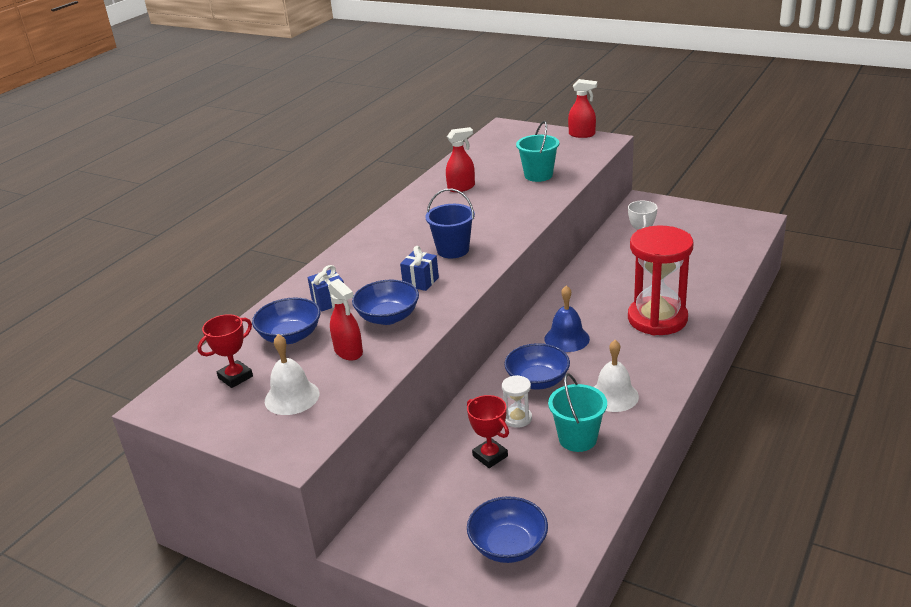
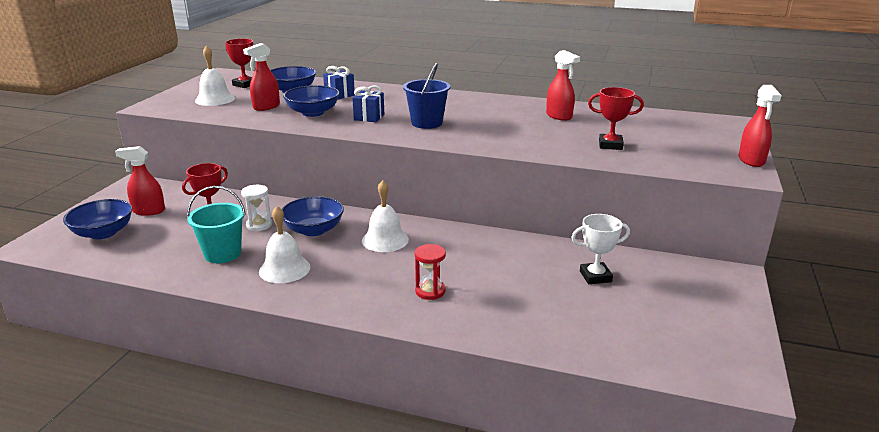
camera: 75 degrees right, 5 degrees down
(456, 514) = (148, 211): none -> red spray bottle
(538, 175) = (610, 145): turquoise bucket -> red trophy
(566, 338) = (385, 240): blue bell -> white bell
(657, 319) = (430, 291): red hourglass -> red hourglass, size x0.42

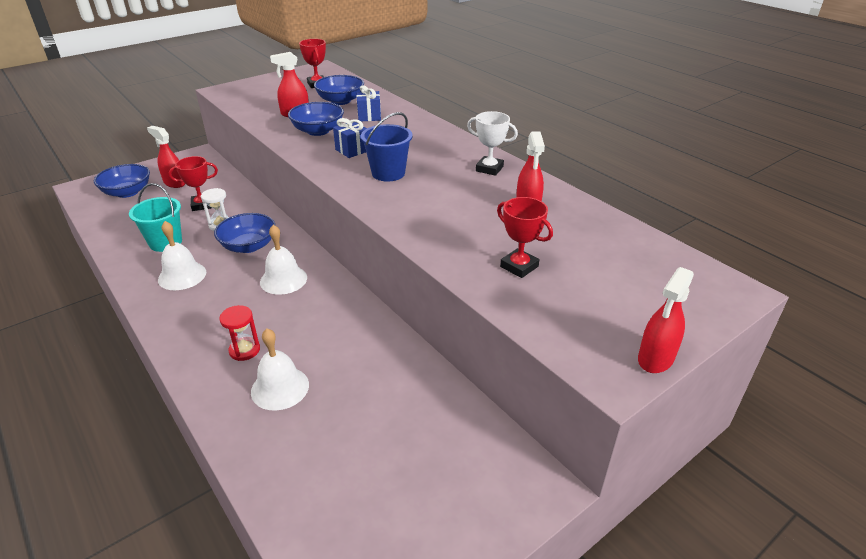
camera: 35 degrees right, 10 degrees up
(215, 99) = (273, 95): white bell -> white bell (280, 388)
(595, 276) = (397, 409): white trophy -> white trophy (489, 169)

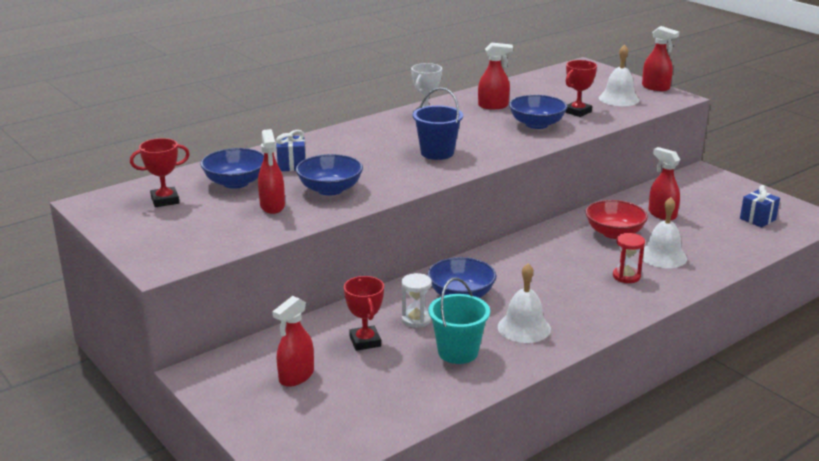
camera: 90 degrees left, 10 degrees down
(127, 192) = (320, 415): blue bowl -> blue bowl (536, 124)
(283, 279) = (520, 269): white bell -> white bell (618, 99)
(346, 354) = (614, 233): none -> red bowl
(352, 150) = (384, 170): blue gift -> blue gift (757, 219)
(392, 406) = (662, 214): none -> red spray bottle

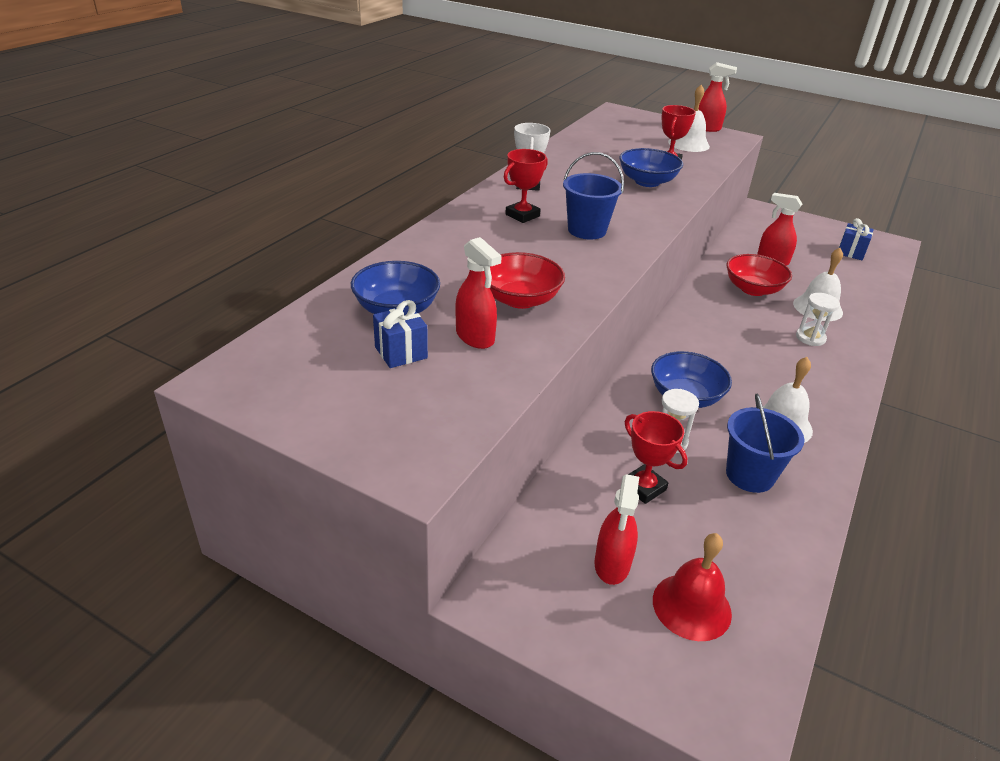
camera: 25 degrees left, 10 degrees up
(165, 200) = (326, 355): red trophy -> red trophy (522, 215)
(291, 165) = (442, 272): blue gift -> blue gift (401, 352)
(328, 410) = (691, 606): none -> red bell
(330, 189) = (520, 299): blue bowl -> red bowl
(458, 352) = (749, 475): turquoise bucket -> blue bucket
(493, 106) = (583, 165): red spray bottle -> none
(626, 276) = (810, 338): red hourglass -> white hourglass

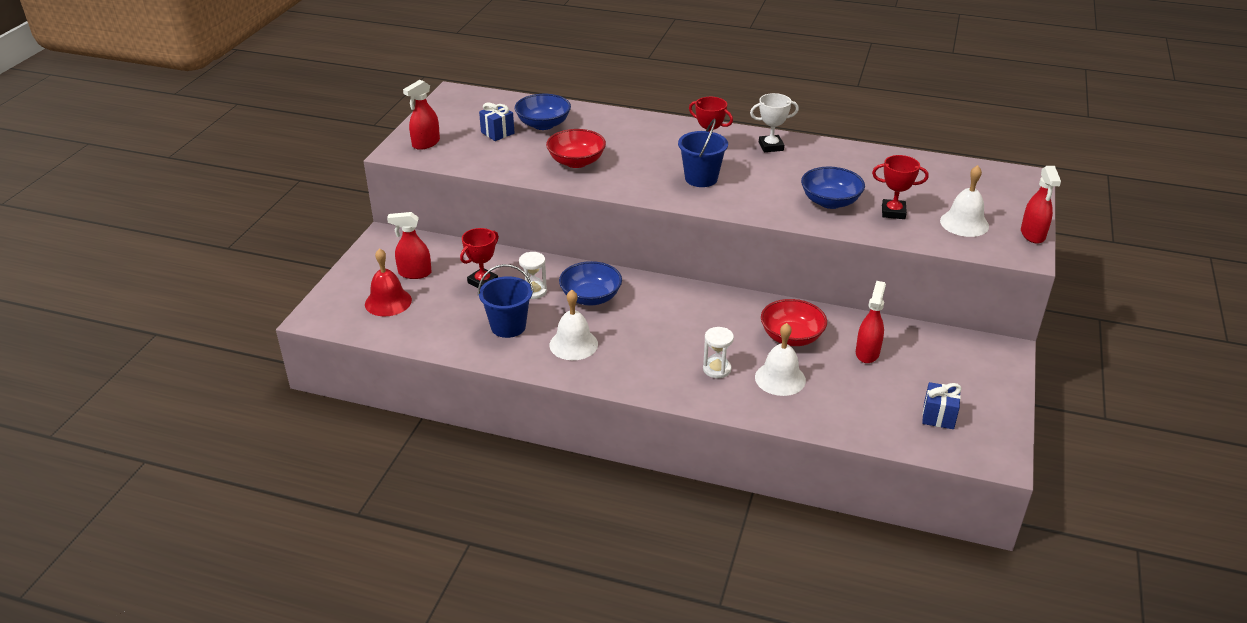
camera: 80 degrees right, 0 degrees up
(475, 337) = (523, 152): red spray bottle -> red spray bottle (426, 143)

